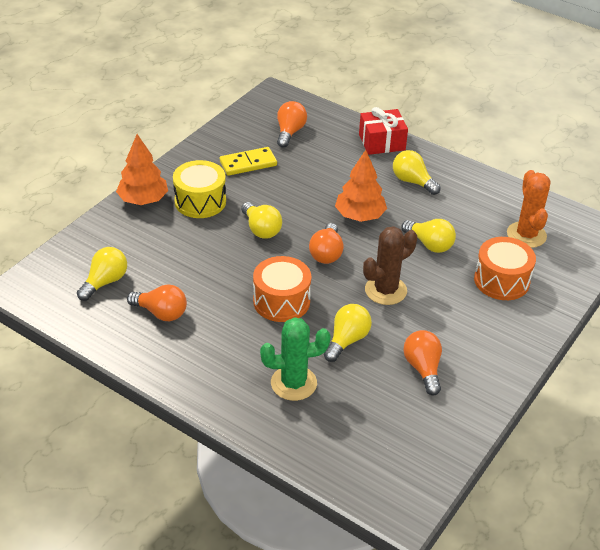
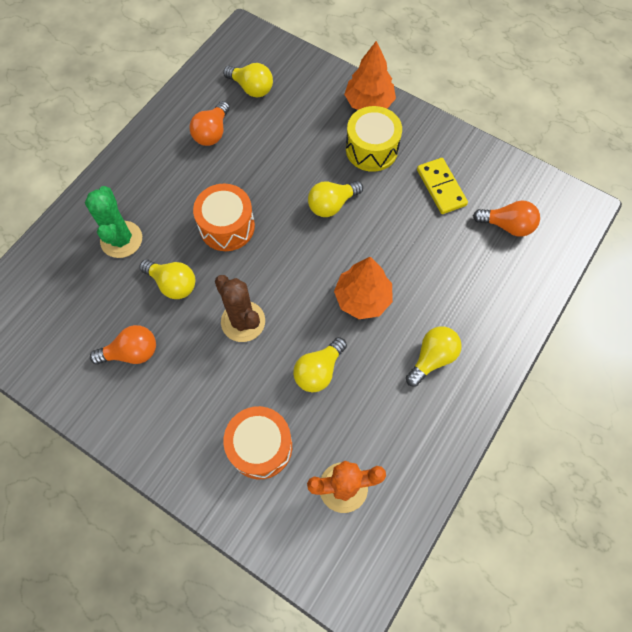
camera: 90 degrees right, 25 degrees up
(326, 253) = (298, 265): orange light bulb -> none
(382, 142) = (506, 326): red gift -> none

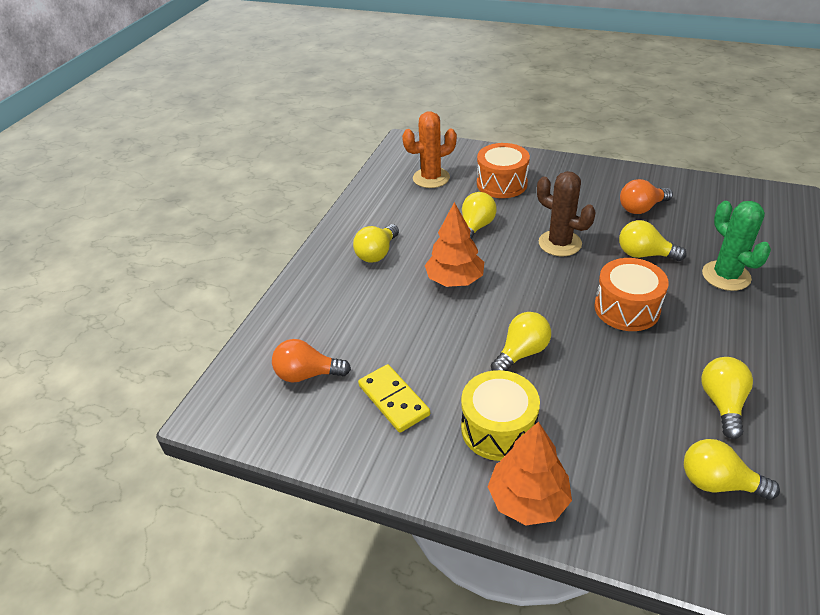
camera: 170 degrees right, 25 degrees down
(212, 133) = (722, 403): orange light bulb -> yellow light bulb

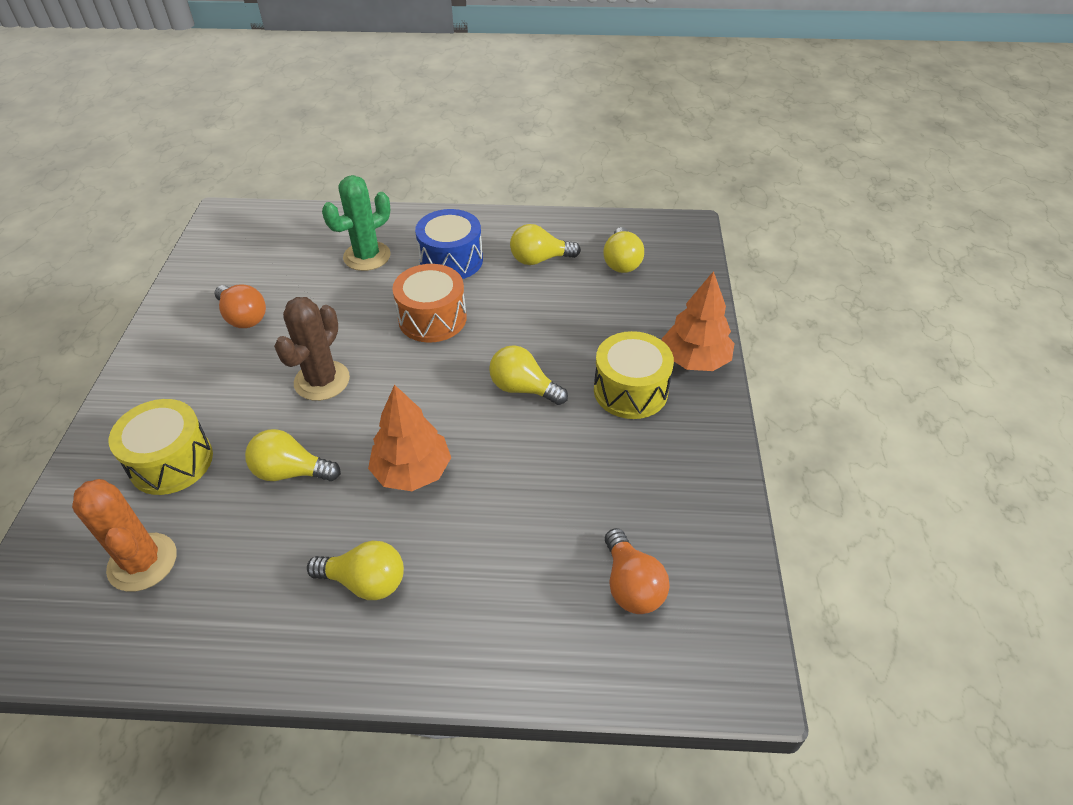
camera: 110 degrees left, 5 degrees up
(393, 400) = (632, 482): yellow domino -> none
(502, 183) = (171, 462): orange drum -> yellow drum
(644, 254) = (337, 311): yellow light bulb -> none
(719, 332) = (451, 260): none -> blue drum

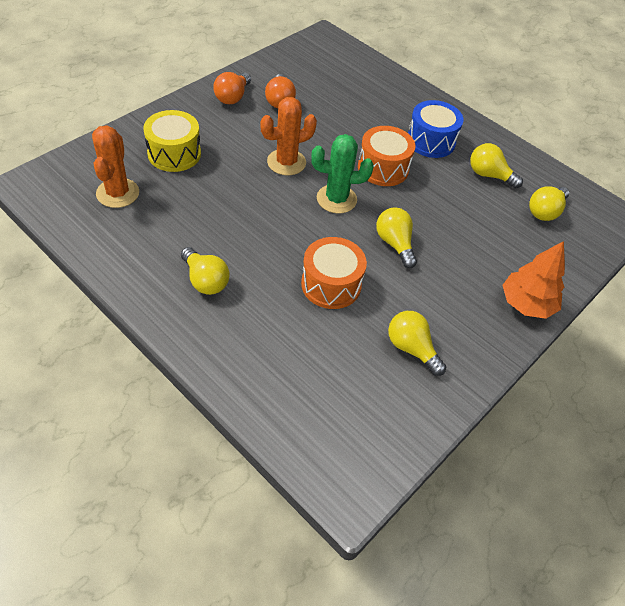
camera: 35 degrees right, 5 degrees up
(291, 472) = (224, 199): yellow light bulb -> yellow light bulb (411, 348)
(322, 381) = (286, 162): brown cactus -> orange cactus
(367, 256) = (382, 108): green cactus -> green cactus (336, 199)
(412, 471) = (284, 244): orange tree -> none
(505, 478) = (331, 284): none -> orange drum
(630, 390) = (461, 291): yellow drum -> none
(631, 585) = (340, 394): orange light bulb -> orange light bulb (232, 97)

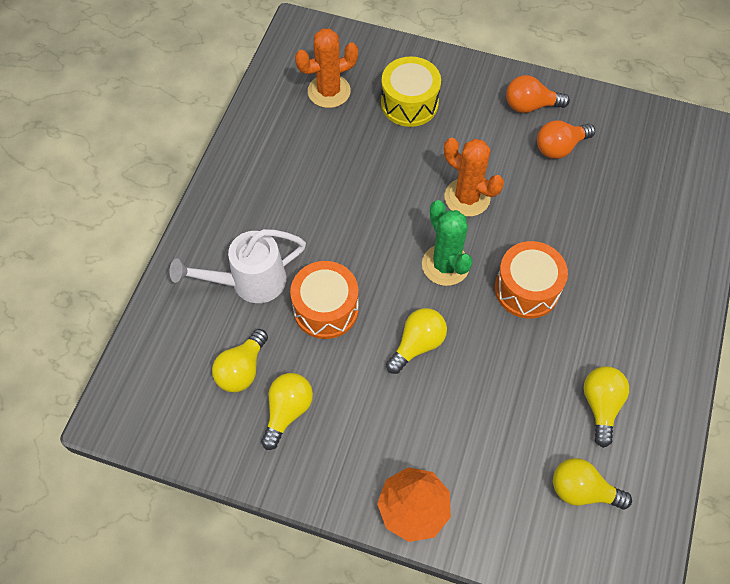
camera: 70 degrees right, 10 degrees up
(205, 280) = (269, 207): yellow light bulb -> yellow light bulb (242, 369)
(272, 325) = (250, 282): none -> white watering can
(430, 141) = (613, 320): blue drum -> none

